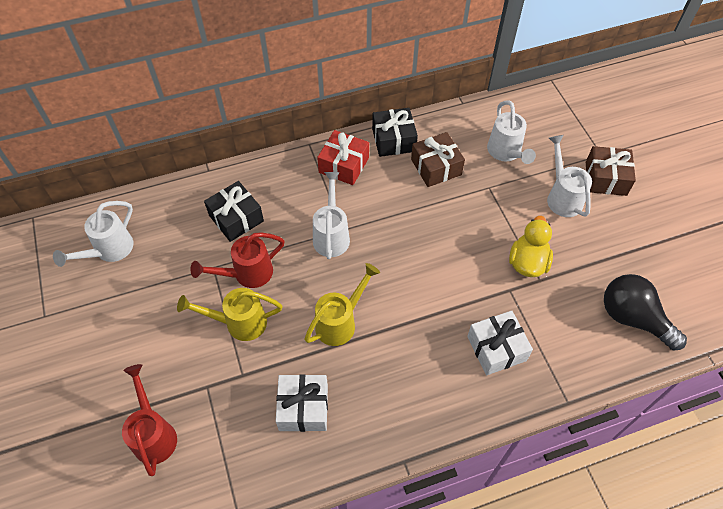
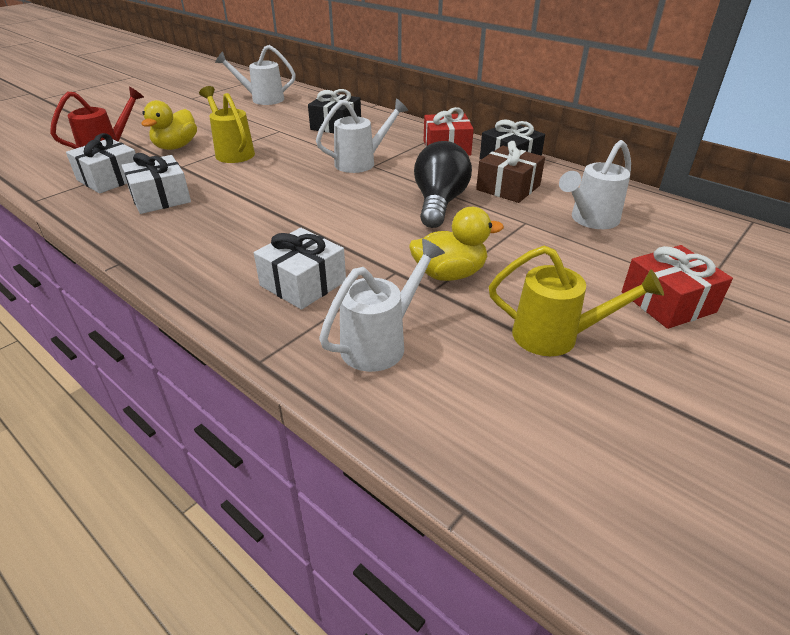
camera: 60 degrees right, 20 degrees down
(188, 368) = (176, 147): none -> yellow duck
(231, 443) = (110, 179): none -> white gift
(247, 274) = (284, 143): red watering can -> none
(340, 322) = (266, 190): yellow watering can -> yellow watering can (555, 336)
(562, 197) = (584, 274): white watering can -> white watering can (381, 343)
(605, 178) = (668, 302): brown gift -> red gift
(633, 318) = (452, 391): black light bulb -> black light bulb (439, 203)

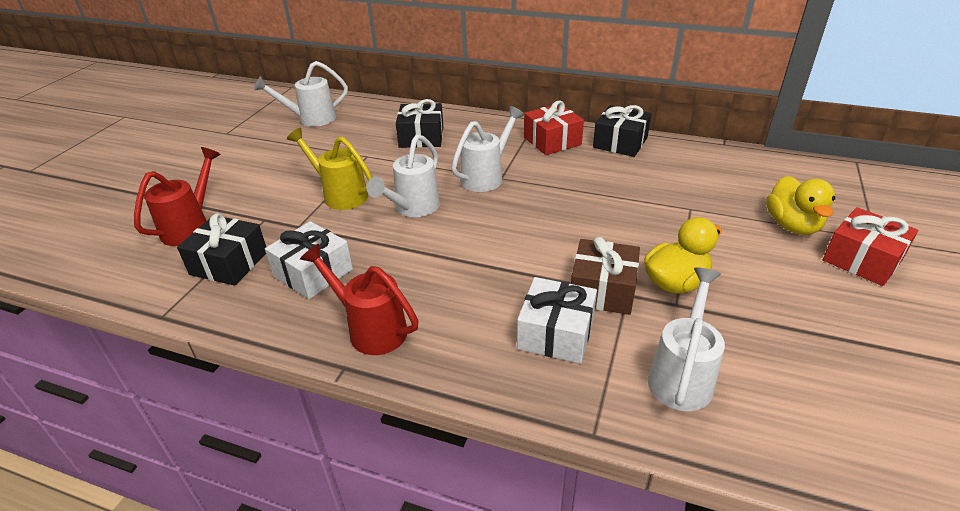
camera: 20 degrees left, 0 degrees up
(110, 179) = (229, 263): white gift -> black gift
(163, 243) = (371, 329): none -> red watering can
(176, 147) = (268, 202): yellow duck -> yellow duck (792, 225)
(439, 203) = (600, 206): black light bulb -> none
(508, 187) = (644, 174): brown gift -> brown gift (602, 290)
(555, 336) = (811, 321): yellow watering can -> none
(590, 220) = (739, 192): white watering can -> white watering can (413, 208)

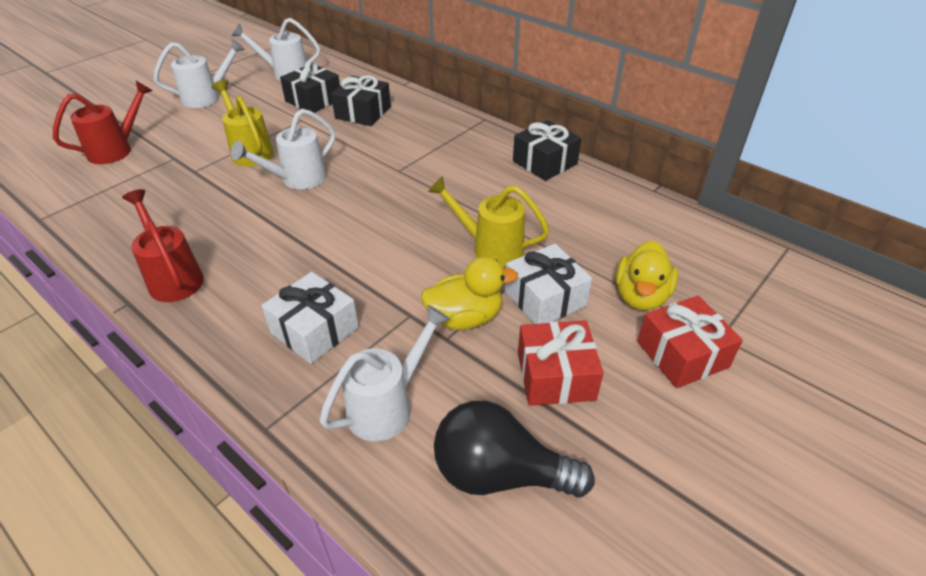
camera: 20 degrees right, 5 degrees up
(229, 263) = (118, 189): black gift -> black gift (313, 100)
(313, 273) = (171, 215): white gift -> white gift (545, 298)
(486, 177) = (386, 166): white watering can -> white watering can (207, 97)
(552, 141) = (479, 145): red gift -> red gift (555, 376)
(602, 290) = (391, 304): brown gift -> none
(641, 221) = (490, 248): none -> yellow watering can
(823, 397) = (500, 474): none -> black light bulb

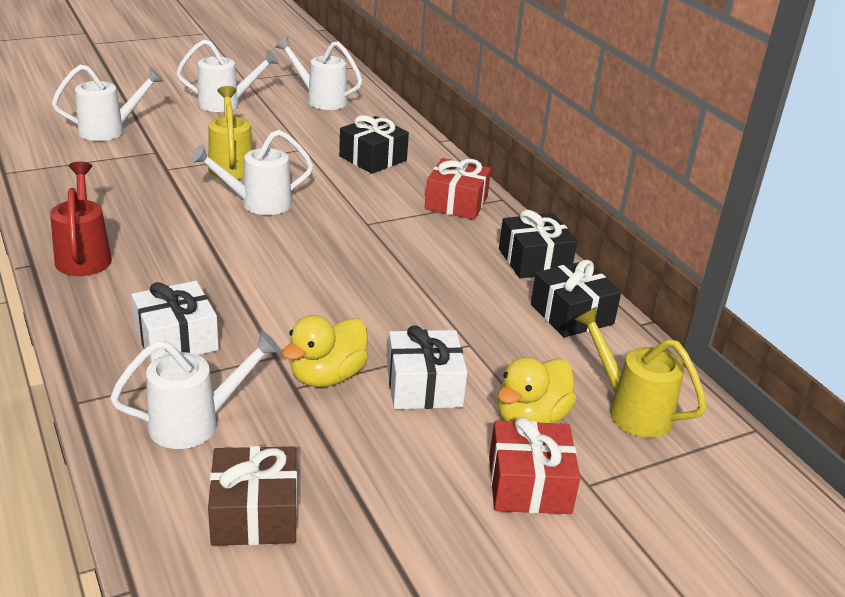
camera: 20 degrees right, 10 degrees down
(116, 150) = (109, 130): red watering can -> white watering can
(313, 100) = (330, 133): black gift -> black gift (572, 314)
(465, 318) = (327, 376): yellow duck -> yellow duck turned 120 degrees clockwise
(490, 248) = (404, 323): yellow watering can -> yellow watering can (631, 410)
(500, 474) = (255, 513): black light bulb -> brown gift
(555, 376) = (377, 456): red gift -> red gift (456, 203)

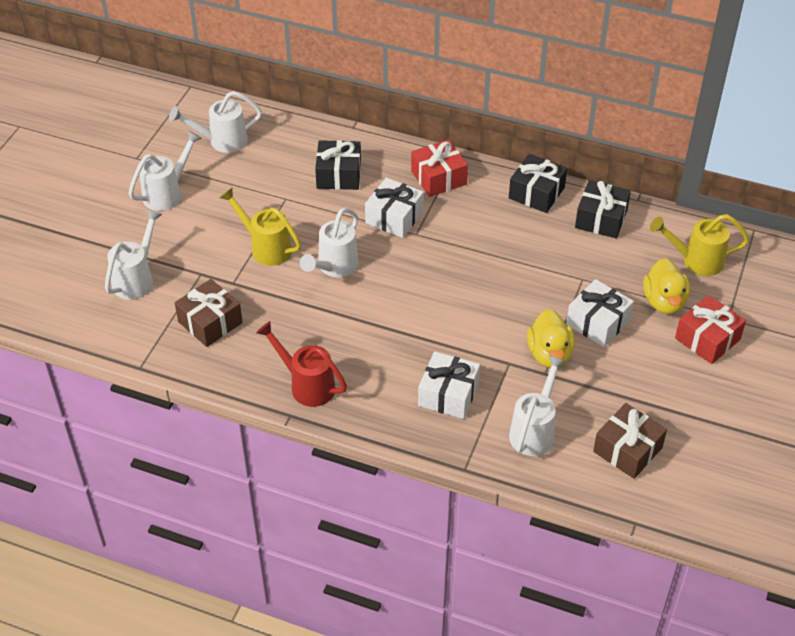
camera: 40 degrees left, 15 degrees up
(102, 179) = (210, 322): none -> brown gift
(368, 204) = (394, 217): none -> white gift

